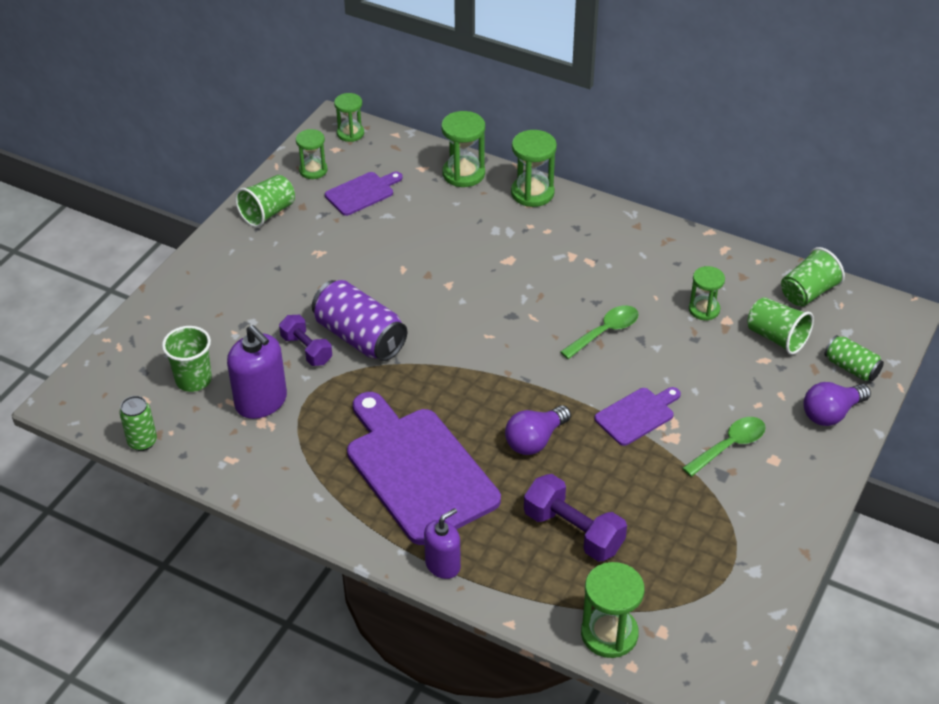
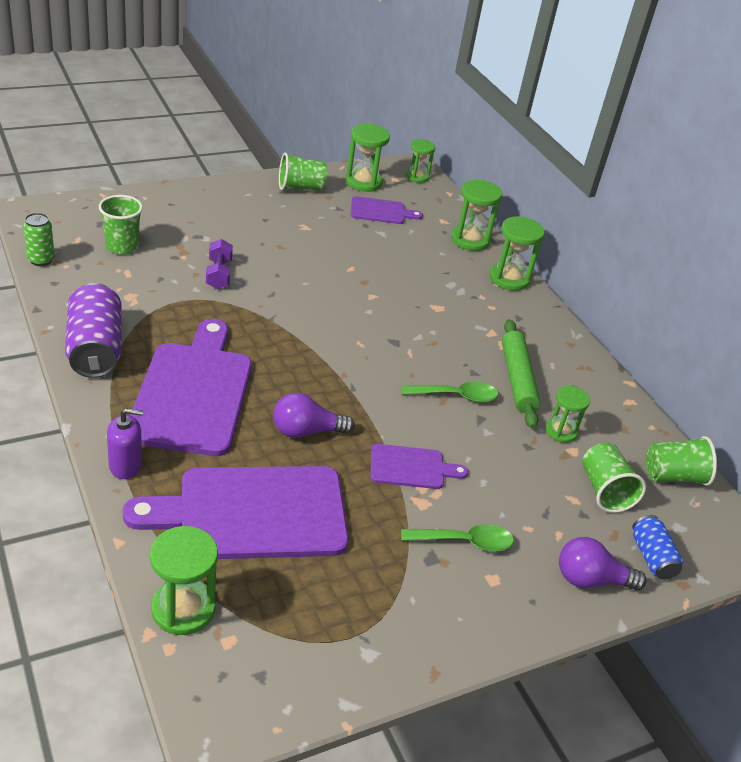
camera: 30 degrees right, 5 degrees down
(261, 401) = (146, 284): purple soap dispenser -> none
(313, 170) = (363, 182): green hourglass -> green hourglass, size x1.51
(360, 337) = (265, 289): purple can -> purple can (95, 348)
(573, 532) = (253, 513): purple dumbbell -> purple cutting board
(632, 286) = (517, 379): none -> green rolling pin
(851, 368) = (652, 557): green can -> blue can

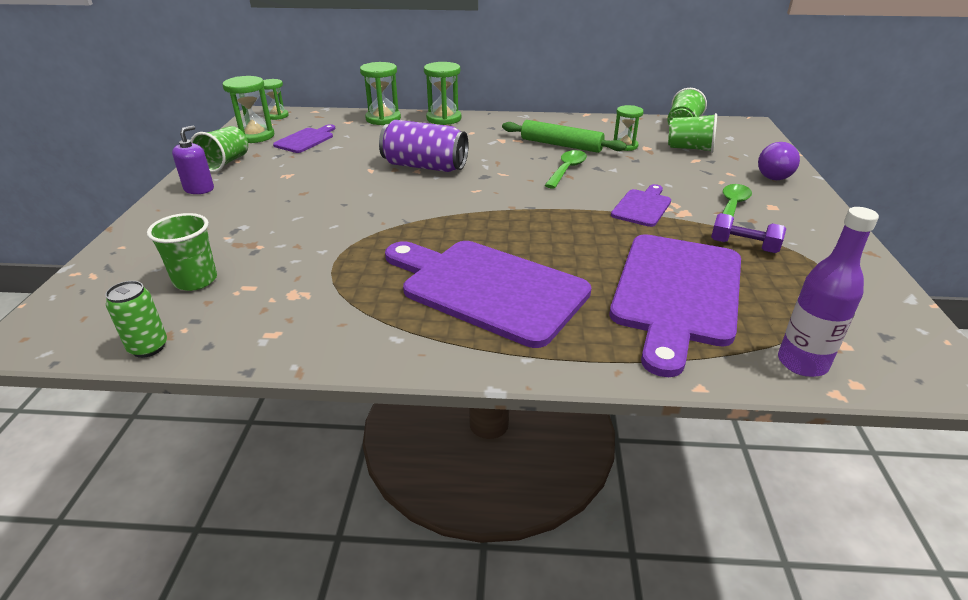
camera: 55 degrees left, 5 degrees down
(95, 348) = (366, 338): purple can -> purple can (425, 166)
(125, 465) = (580, 357): purple soap dispenser -> purple soap dispenser (199, 189)
(183, 609) = (802, 363): green hourglass -> purple bottle
(219, 274) = (312, 233): purple dumbbell -> purple dumbbell (743, 246)
(306, 431) = (577, 241): purple light bulb -> none
(652, 557) = (756, 152): blue can -> none

